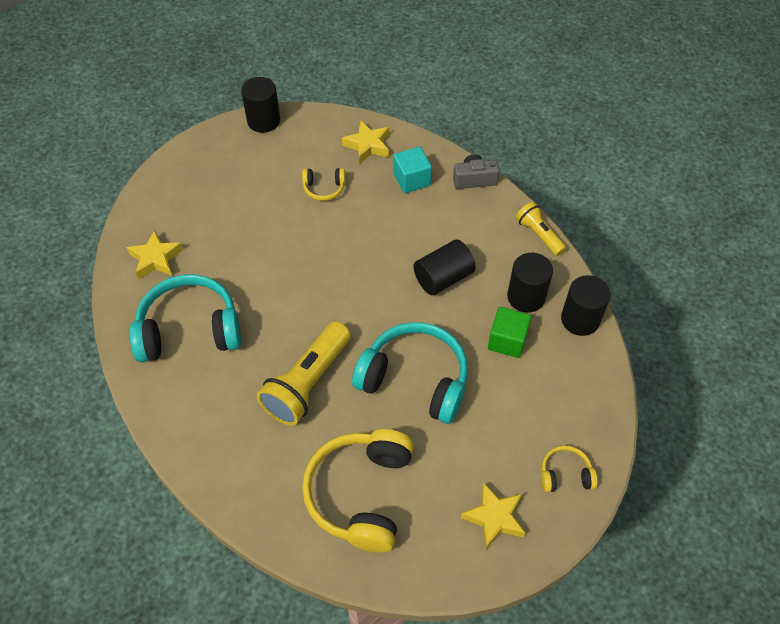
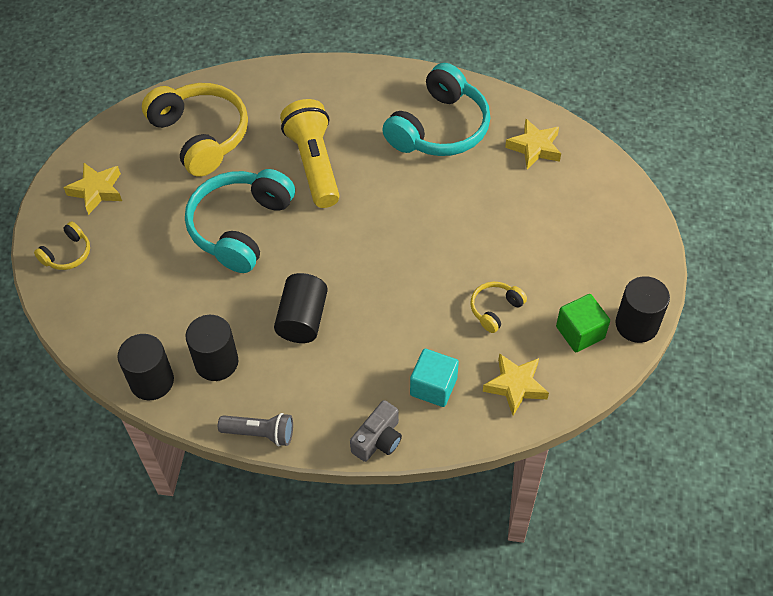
camera: 135 degrees right, 0 degrees up
(415, 379) = (240, 227): turquoise headphones -> turquoise headphones turned 135 degrees clockwise
(507, 341) = (197, 312): green cube -> green cube (580, 332)
(539, 235) = (260, 433): yellow flashlight -> grey flashlight

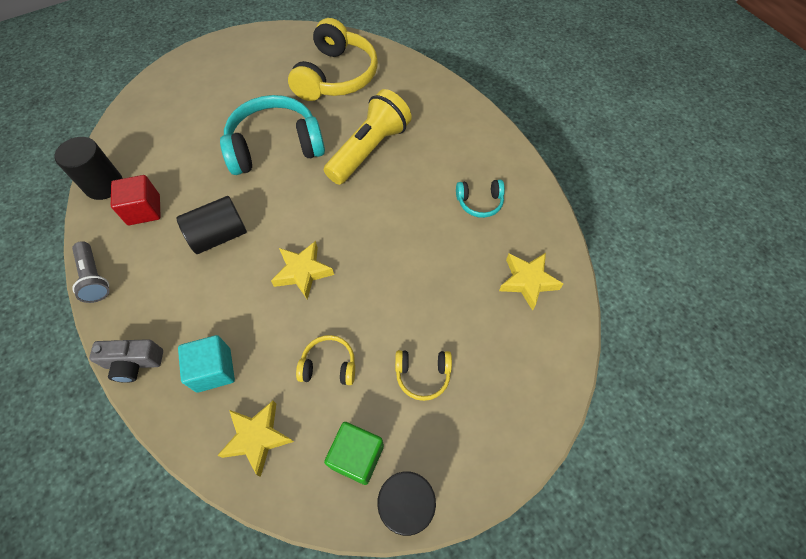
camera: 50 degrees right, 5 degrees up
(67, 254) = (181, 77): yellow headphones -> yellow headphones (422, 375)
(97, 191) = (244, 58): yellow star -> yellow star (302, 272)
(216, 362) = (144, 210): black cylinder -> red cube
(440, 128) = (479, 202): turquoise headphones -> turquoise headphones, size x0.47

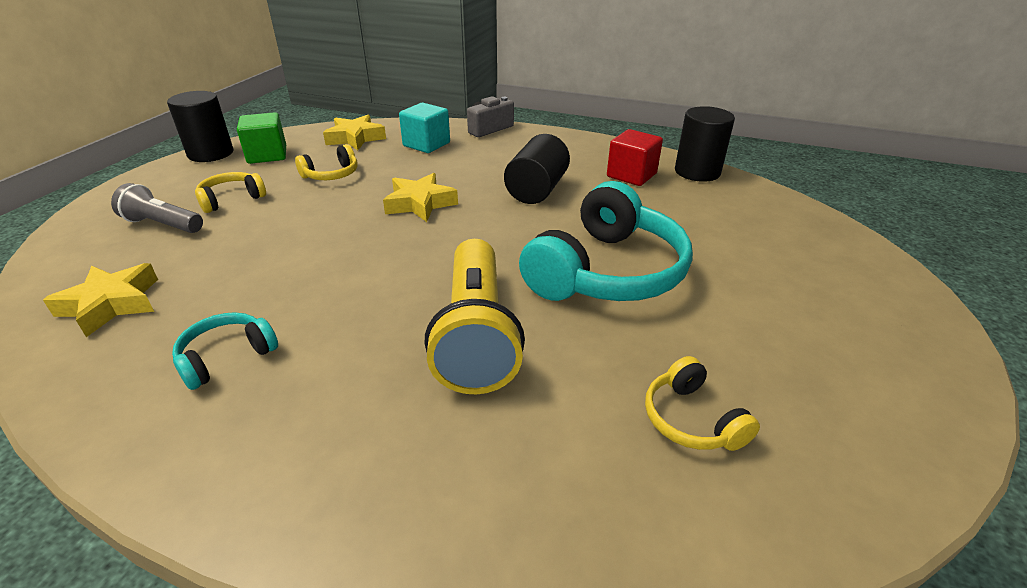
camera: 140 degrees right, 25 degrees down
(94, 278) = (589, 140): grey flashlight -> grey flashlight (163, 224)
(336, 76) = (691, 420): yellow headphones -> yellow headphones, size x0.47

